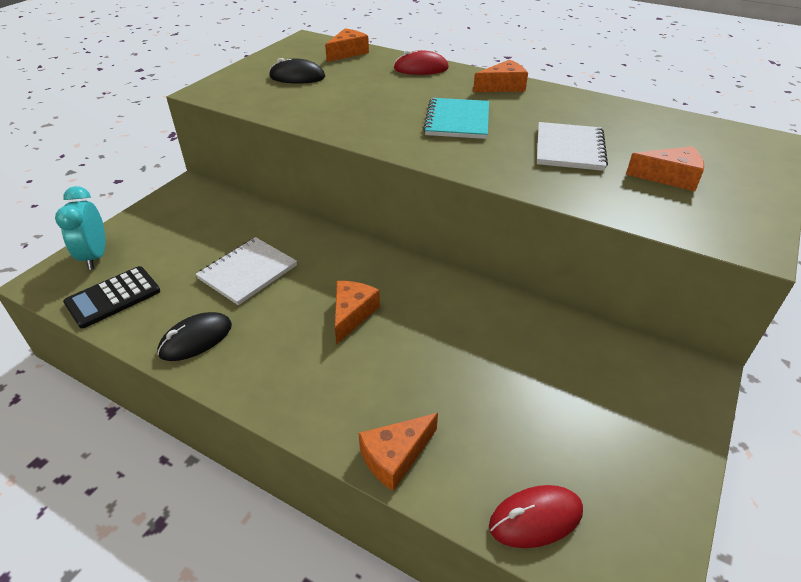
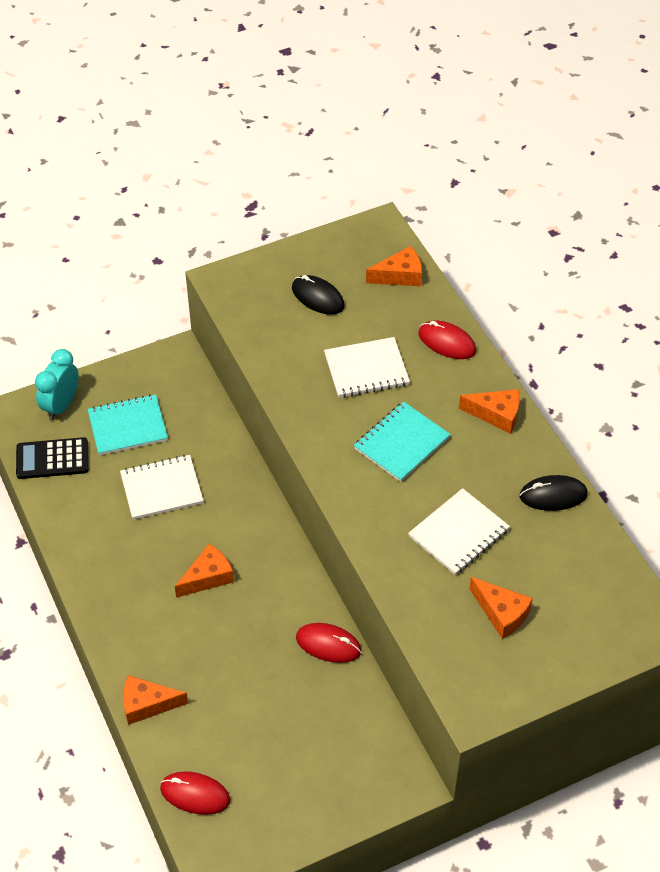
camera: 35 degrees right, 10 degrees up
(177, 245) = (128, 426): none -> turquoise notebook
(196, 339) = (85, 534): black mouse -> black mouse (553, 495)
(379, 96) = (366, 369): none -> white notebook
(509, 310) = (328, 644): none -> red mouse

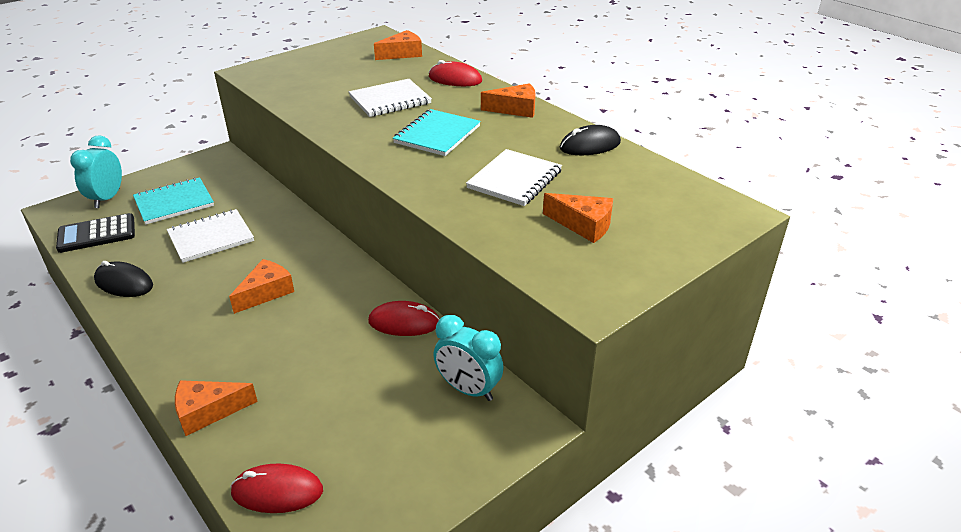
camera: 15 degrees left, 15 degrees down
(318, 297) = (335, 70): black mouse -> black mouse (124, 283)
(367, 734) = (468, 389): none -> turquoise clock

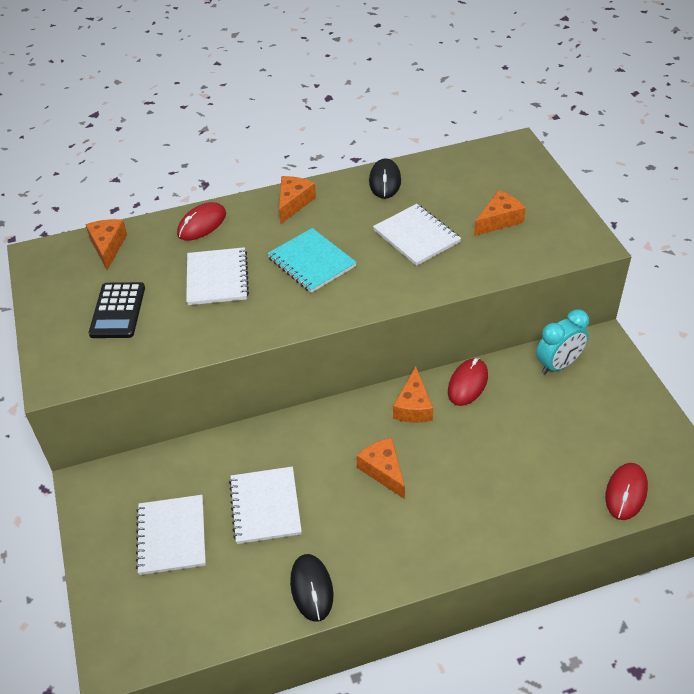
camera: 65 degrees left, 10 degrees up
(97, 234) = (197, 615): black calculator -> black calculator (118, 311)
(107, 198) = (119, 605): turquoise clock -> none
(124, 283) = (311, 588): black mouse -> black mouse turned 60 degrees counterclockwise
(174, 203) = (172, 536): turquoise notebook -> white notebook
(208, 412) = (529, 529): orange cheese -> orange cheese (413, 406)

